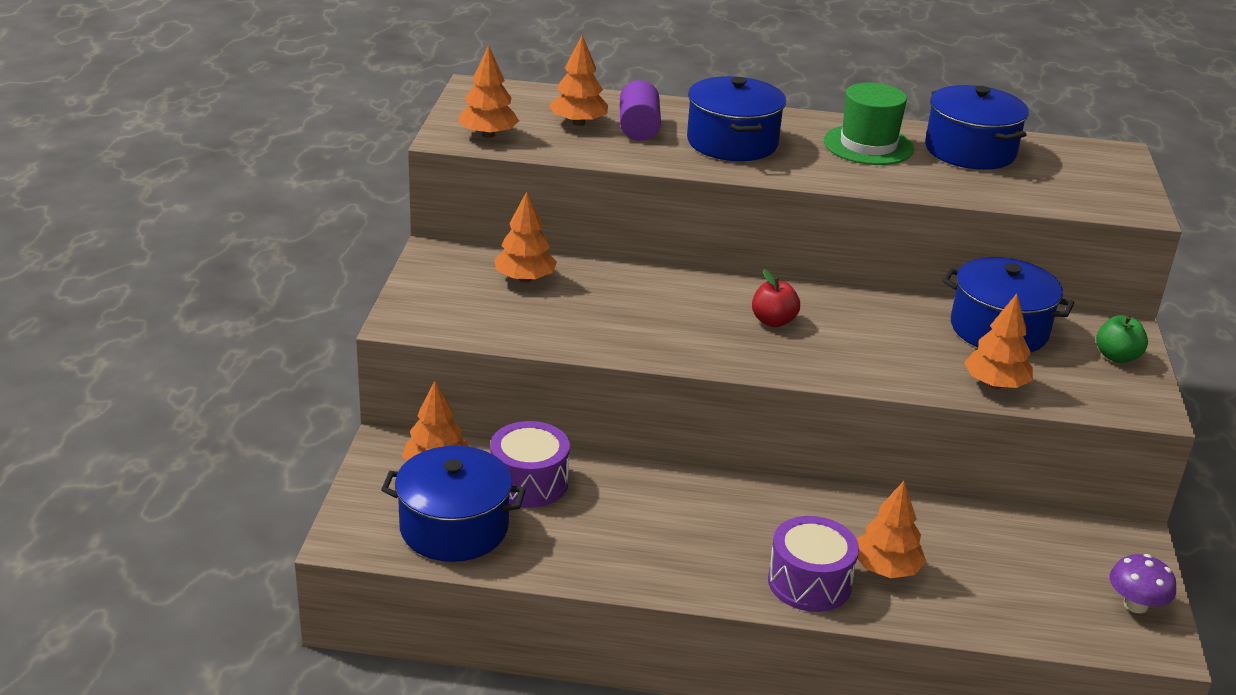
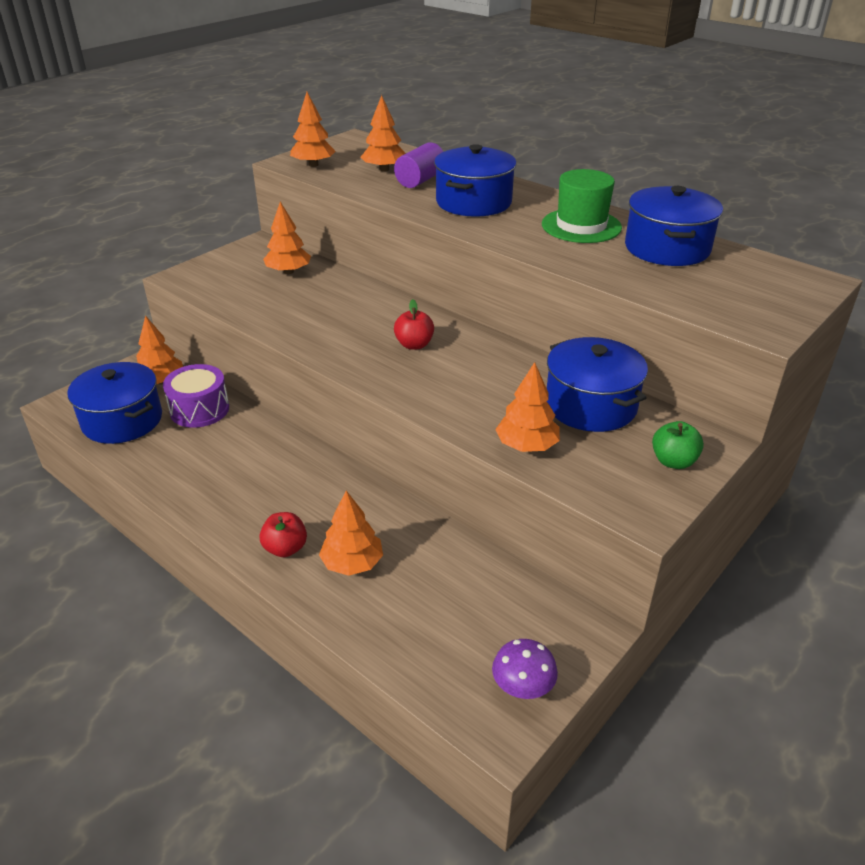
camera: 35 degrees right, 5 degrees up
(809, 582) = (285, 548): purple drum -> red apple

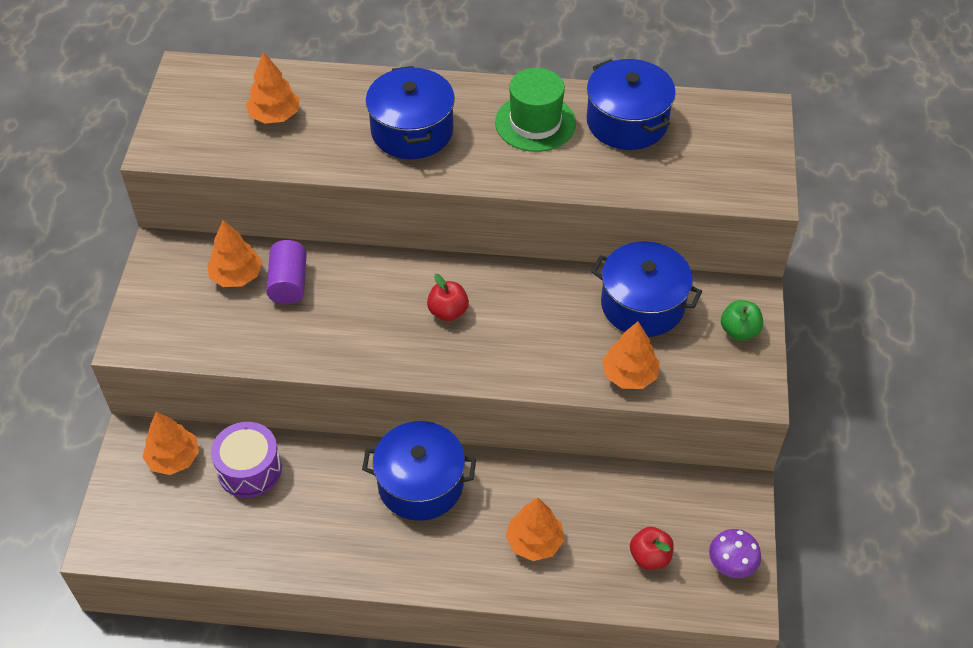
camera: 35 degrees left, 15 degrees up
(122, 420) = (187, 524): blue pot -> blue pot (420, 484)
(285, 548) = (471, 561): red apple -> red apple (650, 557)
(313, 165) = (192, 141): orange tree -> none
(420, 180) = (329, 118): purple cylinder -> purple cylinder (289, 283)

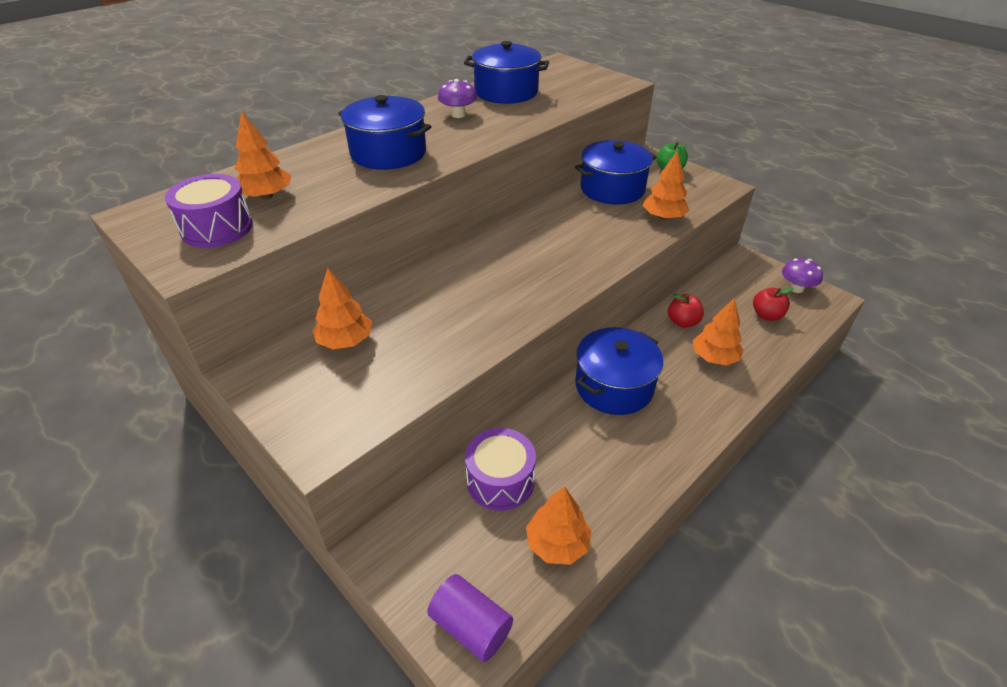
camera: 50 degrees left, 10 degrees down
(174, 458) = (432, 530): orange tree -> orange tree (557, 543)
(211, 126) = (217, 228): none -> purple drum
(289, 283) = (394, 317): purple cylinder -> purple cylinder (471, 626)
(448, 312) = (524, 258): red apple -> red apple (682, 322)
(535, 123) = (458, 114): green hat -> purple mushroom

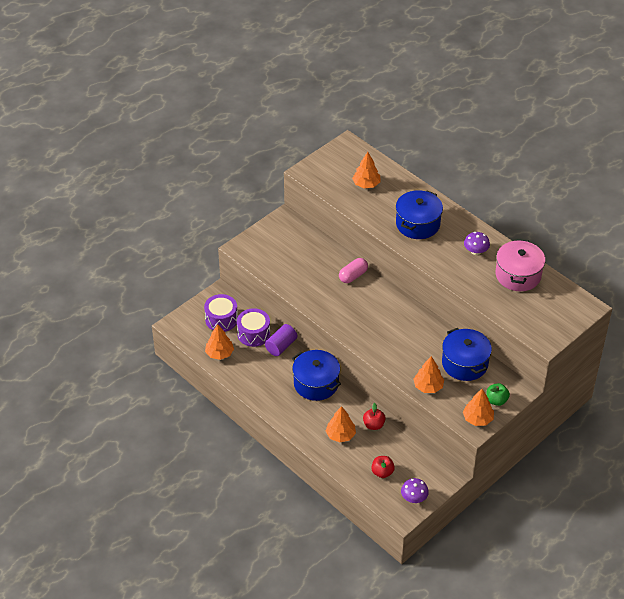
camera: 90 degrees right, 5 degrees up
(217, 228) = (336, 174): purple drum -> purple drum (221, 319)
(345, 341) = (304, 247): orange tree -> orange tree (477, 419)
(433, 282) = (353, 276): none -> pink capsule
(471, 626) = (185, 325): purple cylinder -> purple cylinder (281, 346)
(506, 92) = (518, 275): blue pot -> pink pot

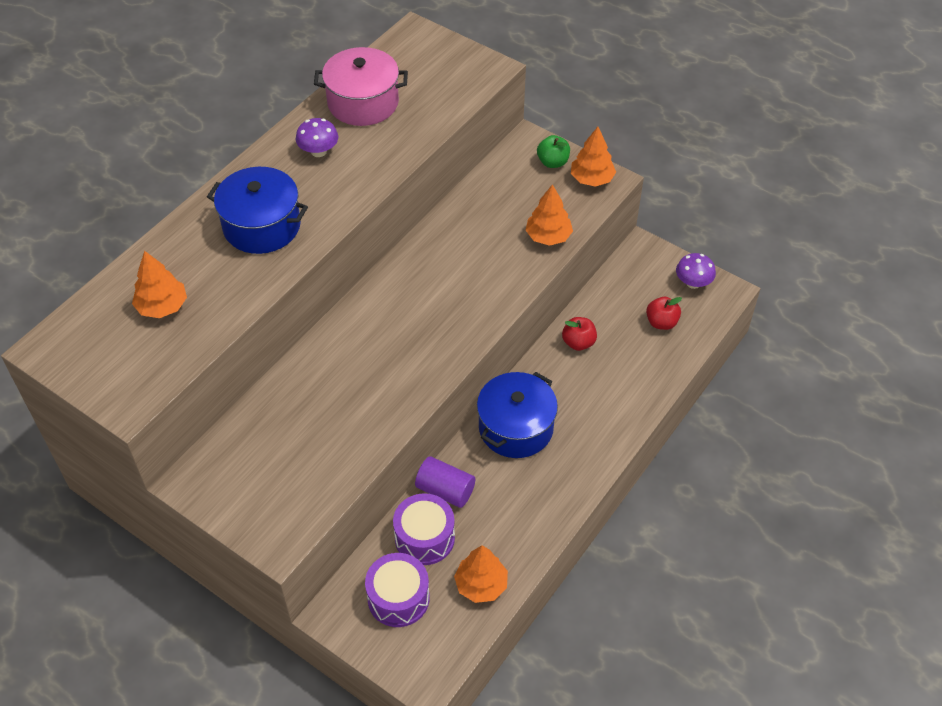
camera: 100 degrees left, 5 degrees up
(340, 435) = (609, 381): orange tree -> none
(353, 276) = (330, 355): pink capsule -> none
(465, 363) = (492, 200): blue pot -> none

